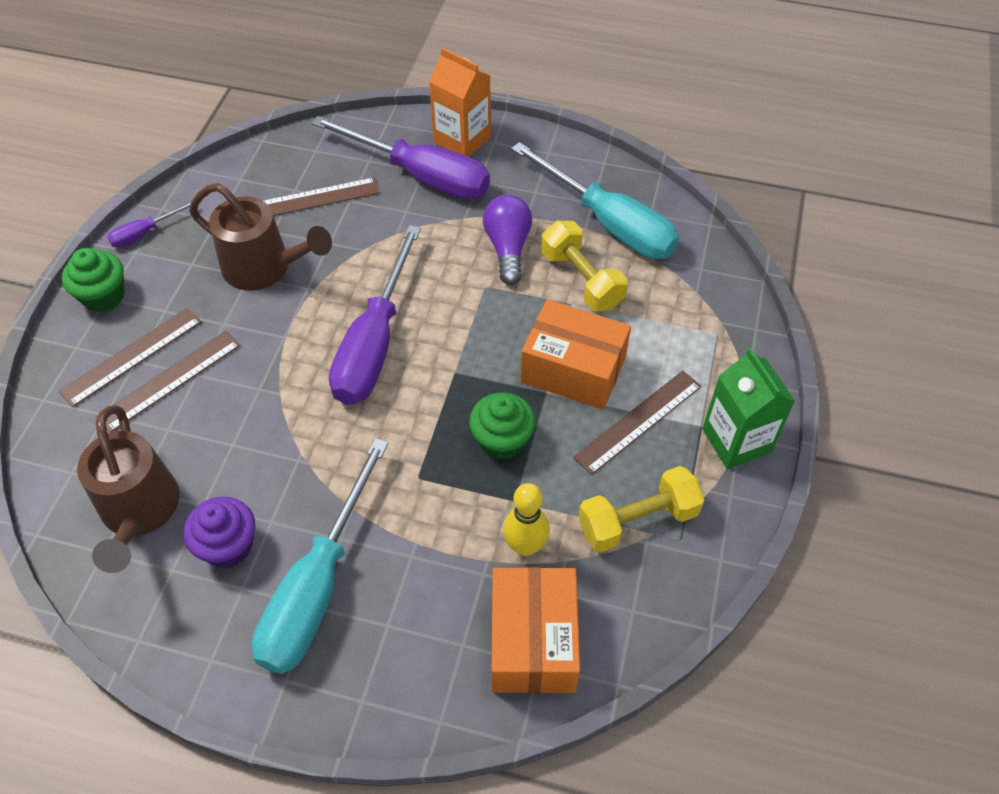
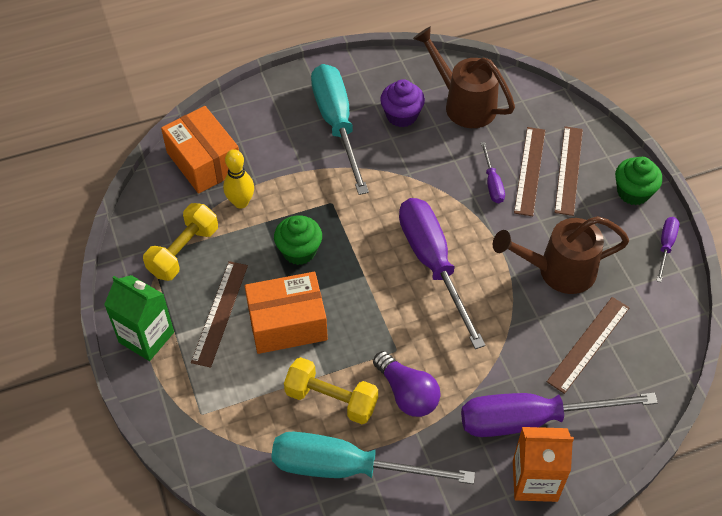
camera: 145 degrees right, 0 degrees up
(224, 391) = (492, 183): none -> purple screwdriver

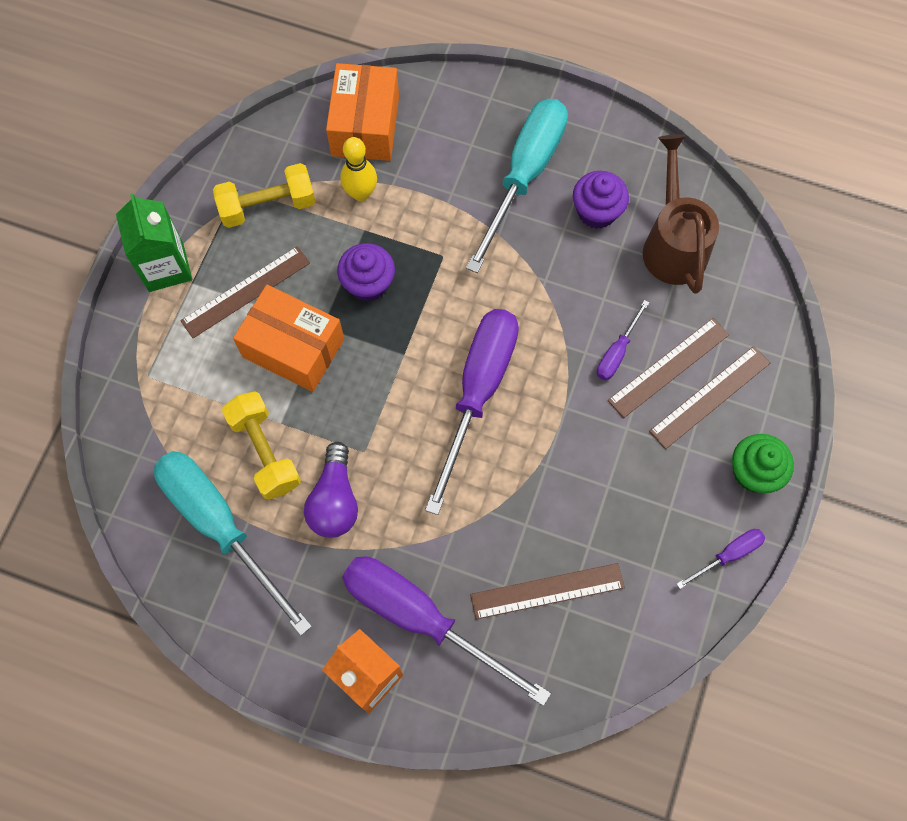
camera: 40 degrees right, 15 degrees up
(299, 251) = (368, 283): green cupcake -> purple cupcake
(558, 271) = (592, 494): brown watering can -> none

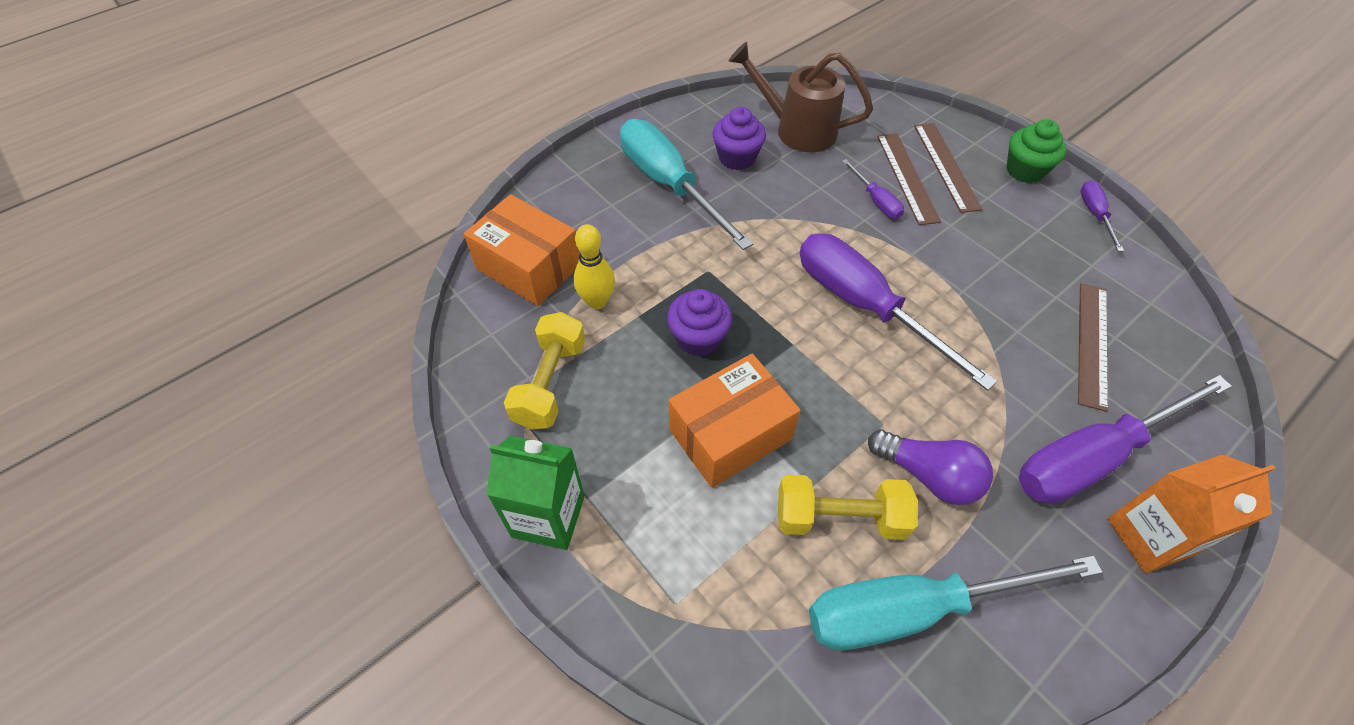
camera: 60 degrees left, 15 degrees down
(246, 292) = (635, 449): brown ruler -> none

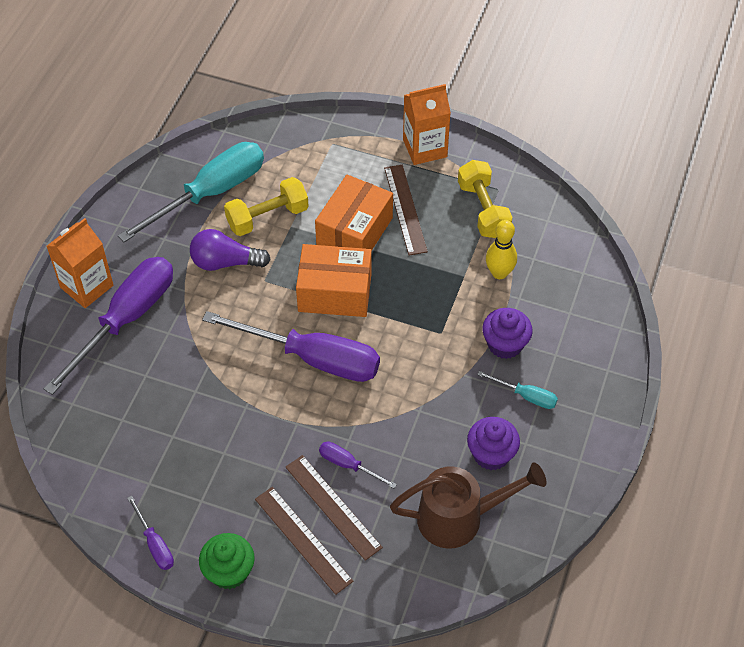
camera: 150 degrees right, 0 degrees up
(528, 267) = (568, 274): orange box -> orange box (335, 292)
(548, 516) = (425, 148): green carton -> orange carton
(669, 184) = (526, 396): turquoise screwdriver -> turquoise screwdriver, size x0.45
(698, 338) = (413, 280): purple cupcake -> purple cupcake (505, 344)
(1092, 344) = (138, 405): brown ruler -> brown ruler (405, 209)

